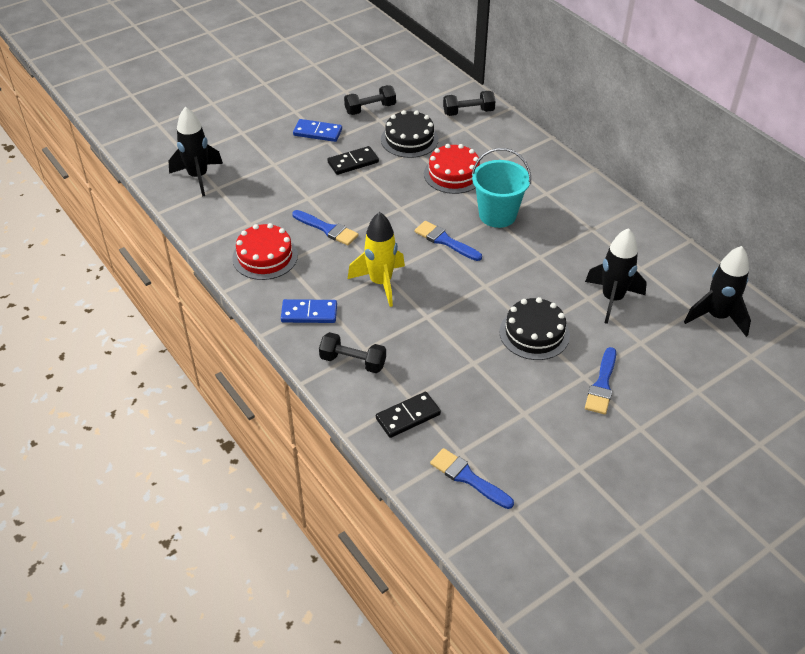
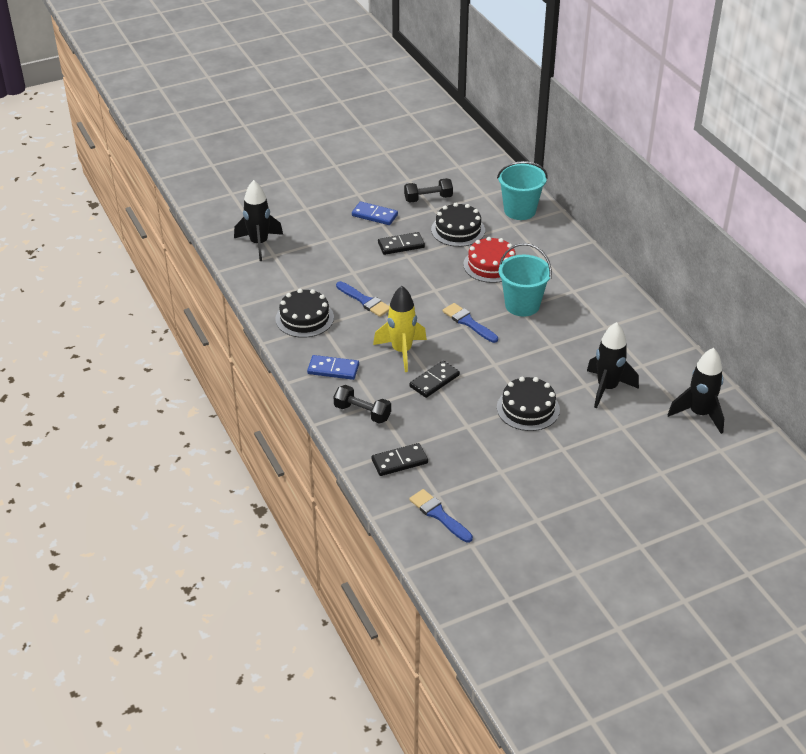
camera: 10 degrees right, 5 degrees down
(265, 256) = (304, 318): red cake -> black cake
(424, 313) = (434, 381): none -> black domino
(468, 112) = (519, 210): black dumbbell -> turquoise bucket
(602, 385) = (576, 457): blue brush -> none

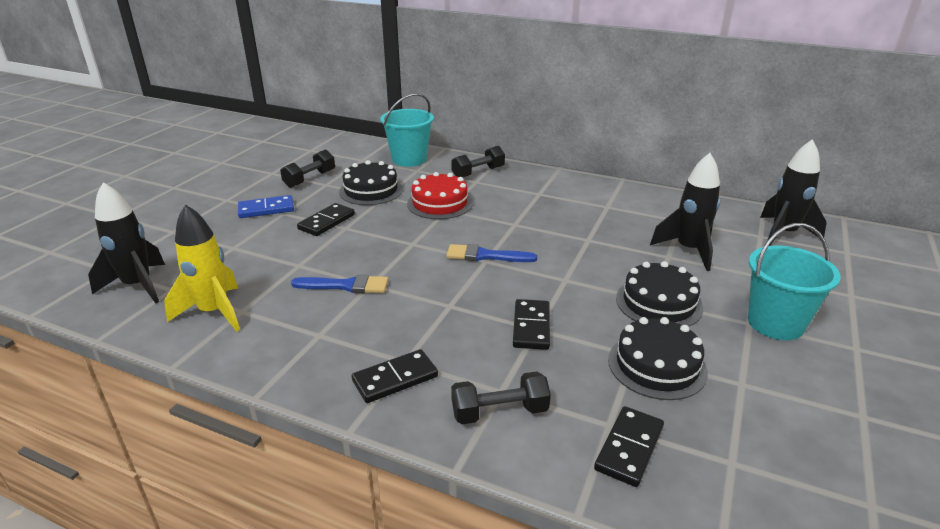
camera: 40 degrees left, 10 degrees down
(304, 318) = (287, 338): black cake -> black cake (657, 365)
(333, 369) = (395, 378): blue domino -> black domino
(401, 351) = (454, 315): yellow rocket -> yellow rocket (214, 312)
(438, 515) = (777, 491): blue brush -> none
(522, 305) = (514, 221): turquoise bucket -> turquoise bucket (775, 323)
(554, 249) = (478, 172): none -> black dumbbell

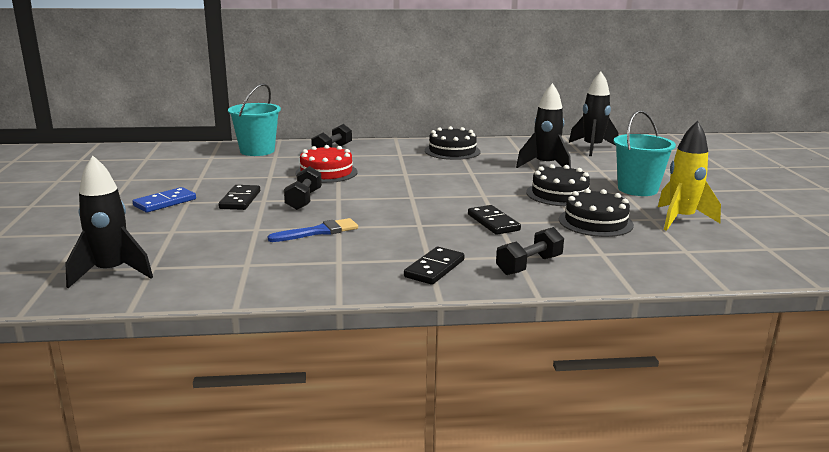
camera: 30 degrees left, 10 degrees down
(214, 312) = (221, 271): yellow rocket -> yellow rocket (681, 219)
(310, 179) = (178, 177): black dumbbell -> black dumbbell (304, 200)
(371, 190) = (251, 175): black cake -> black cake (452, 151)
(485, 256) = (408, 194): blue brush -> none
(629, 448) = (626, 260): black domino -> none

